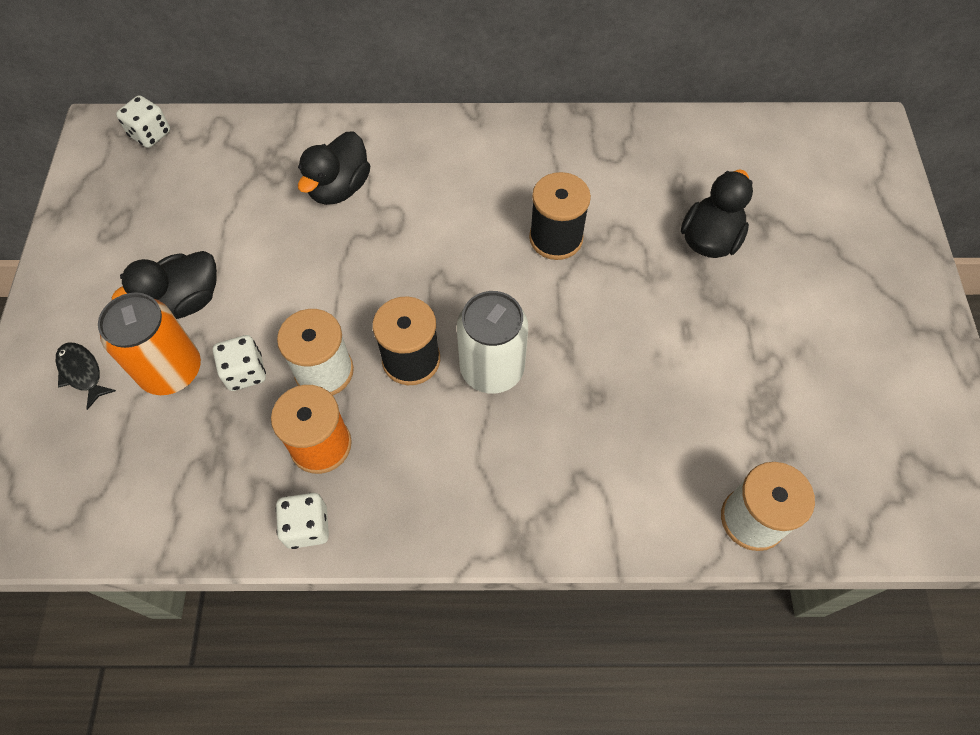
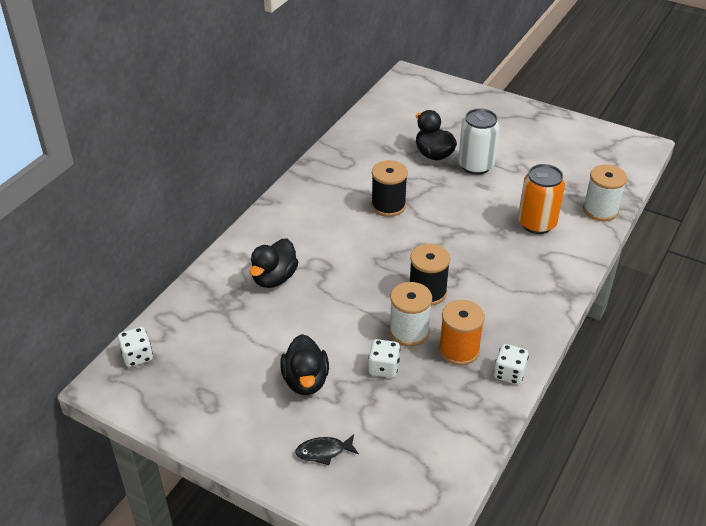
camera: 60 degrees left, 20 degrees down
(171, 370) = (356, 403): orange can -> orange can (536, 223)
(339, 188) = (274, 278): black duck -> black duck turned 60 degrees clockwise
(492, 369) = (456, 263): white can -> white can (475, 165)

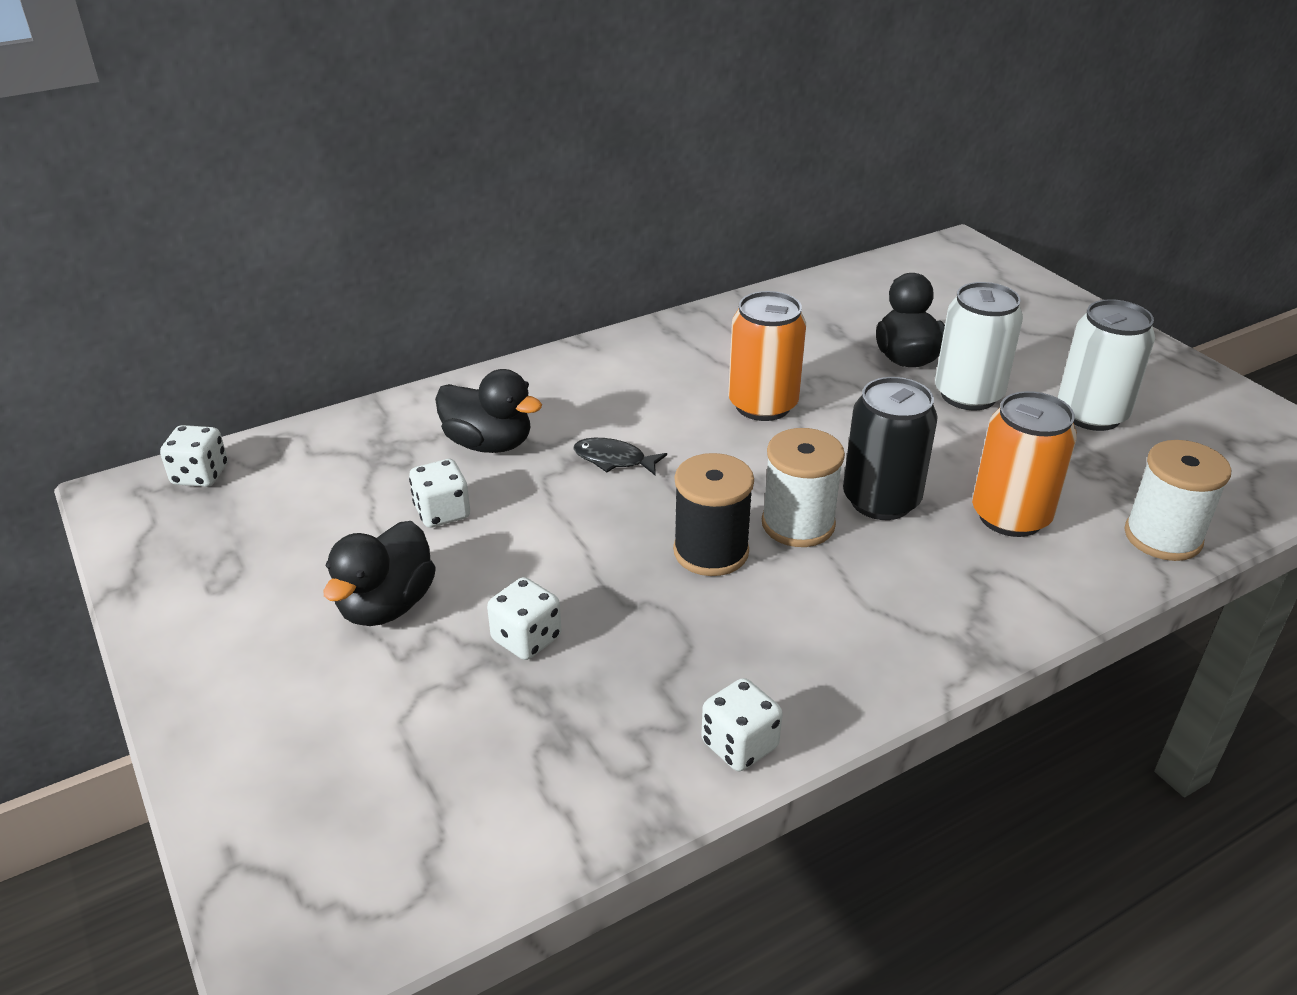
camera: 30 degrees right, 5 degrees down
(274, 278) = (489, 444): black duck -> black duck turned 120 degrees counterclockwise
(286, 324) = (442, 512): none -> white dice
(324, 451) = (302, 727): black fish -> black fish (614, 460)
(388, 206) = (762, 405): black spool -> orange can
(409, 331) = (622, 600): white spool -> white spool (798, 524)
(459, 350) = (682, 665): orange spool -> none
(479, 237) = (881, 500): none -> black can
(534, 157) = (1091, 414): none -> white can

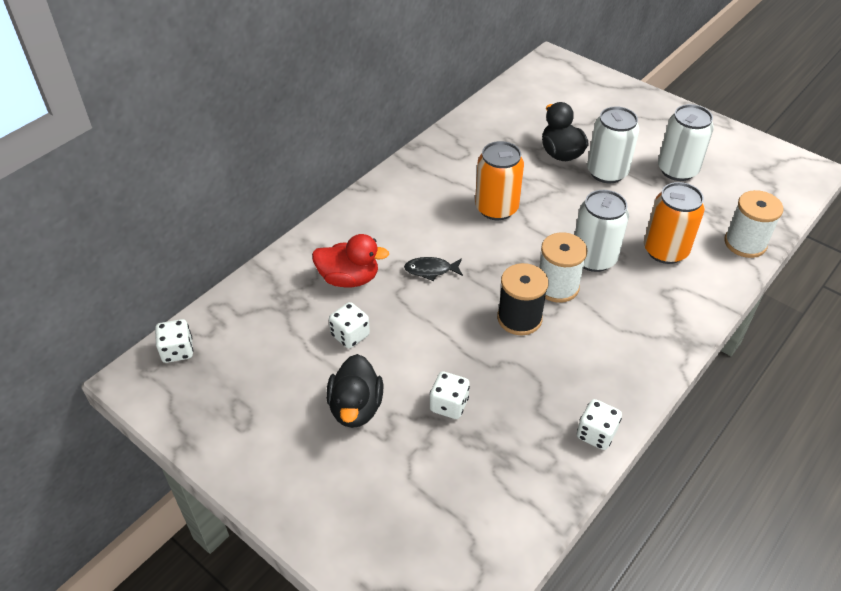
camera: 20 degrees left, 10 degrees up
(489, 444) = (349, 278): black duck -> red duck
(881, 500) = (594, 258): black can -> white can

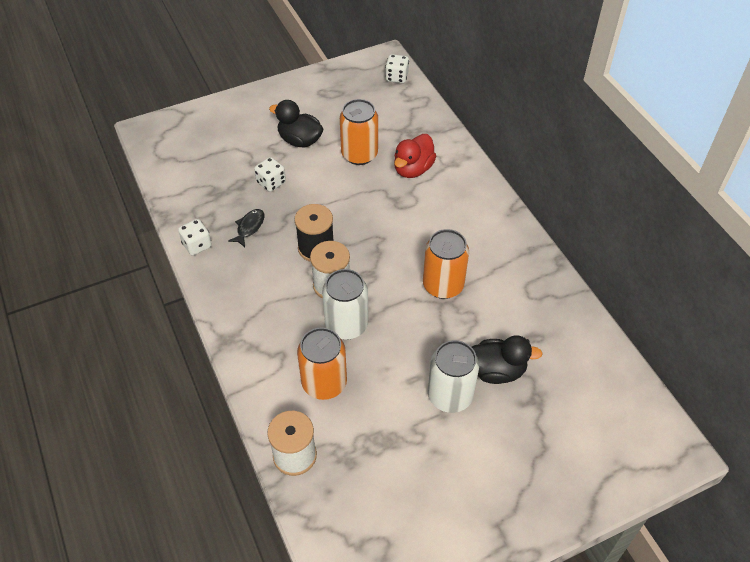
camera: 115 degrees right, 5 degrees up
(350, 335) = (359, 154): white dice -> orange can
(431, 270) = (395, 216): black fish -> black fish (249, 227)
(677, 170) = (423, 463): white can -> none

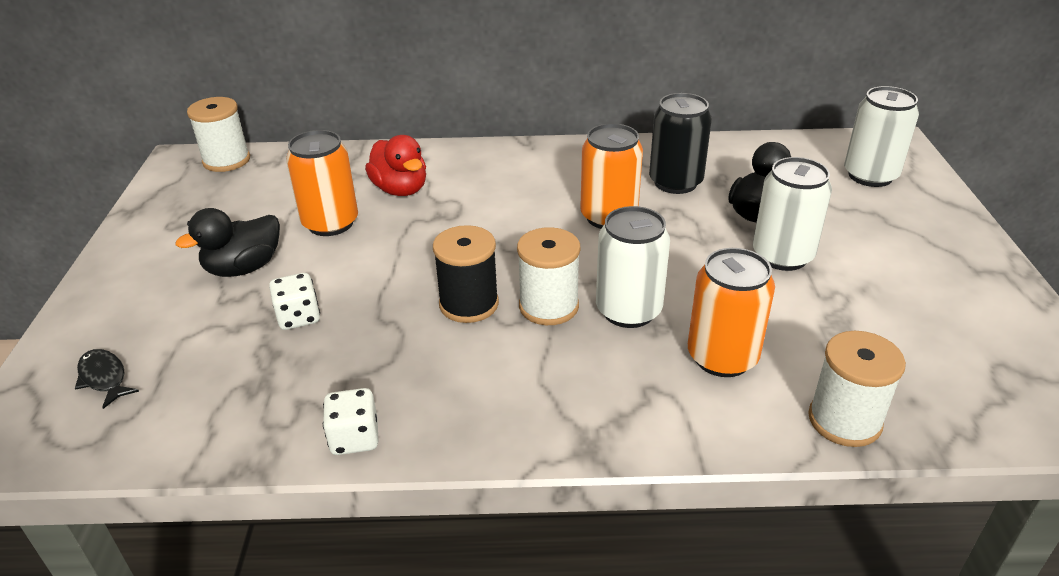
camera: 65 degrees left, 15 degrees down
(249, 227) = (370, 363): black fish -> black fish (104, 378)
(396, 77) = (226, 160): white dice -> white spool
(511, 311) = (675, 182): none -> black can
(603, 438) = (870, 176): none -> white can

